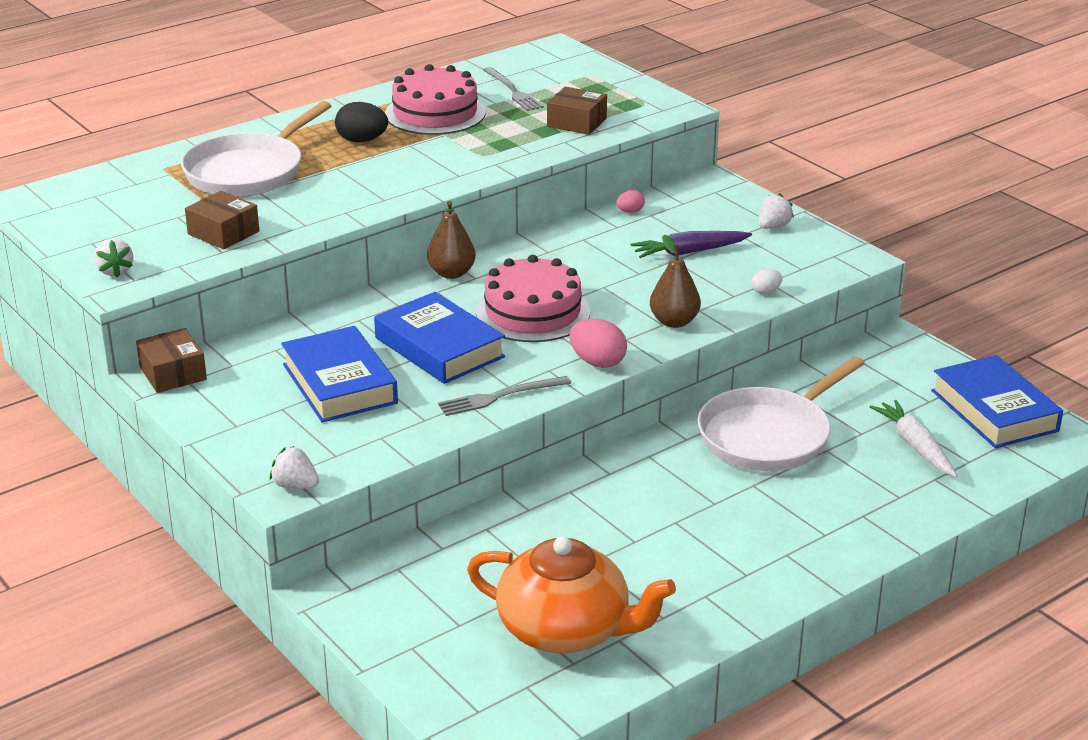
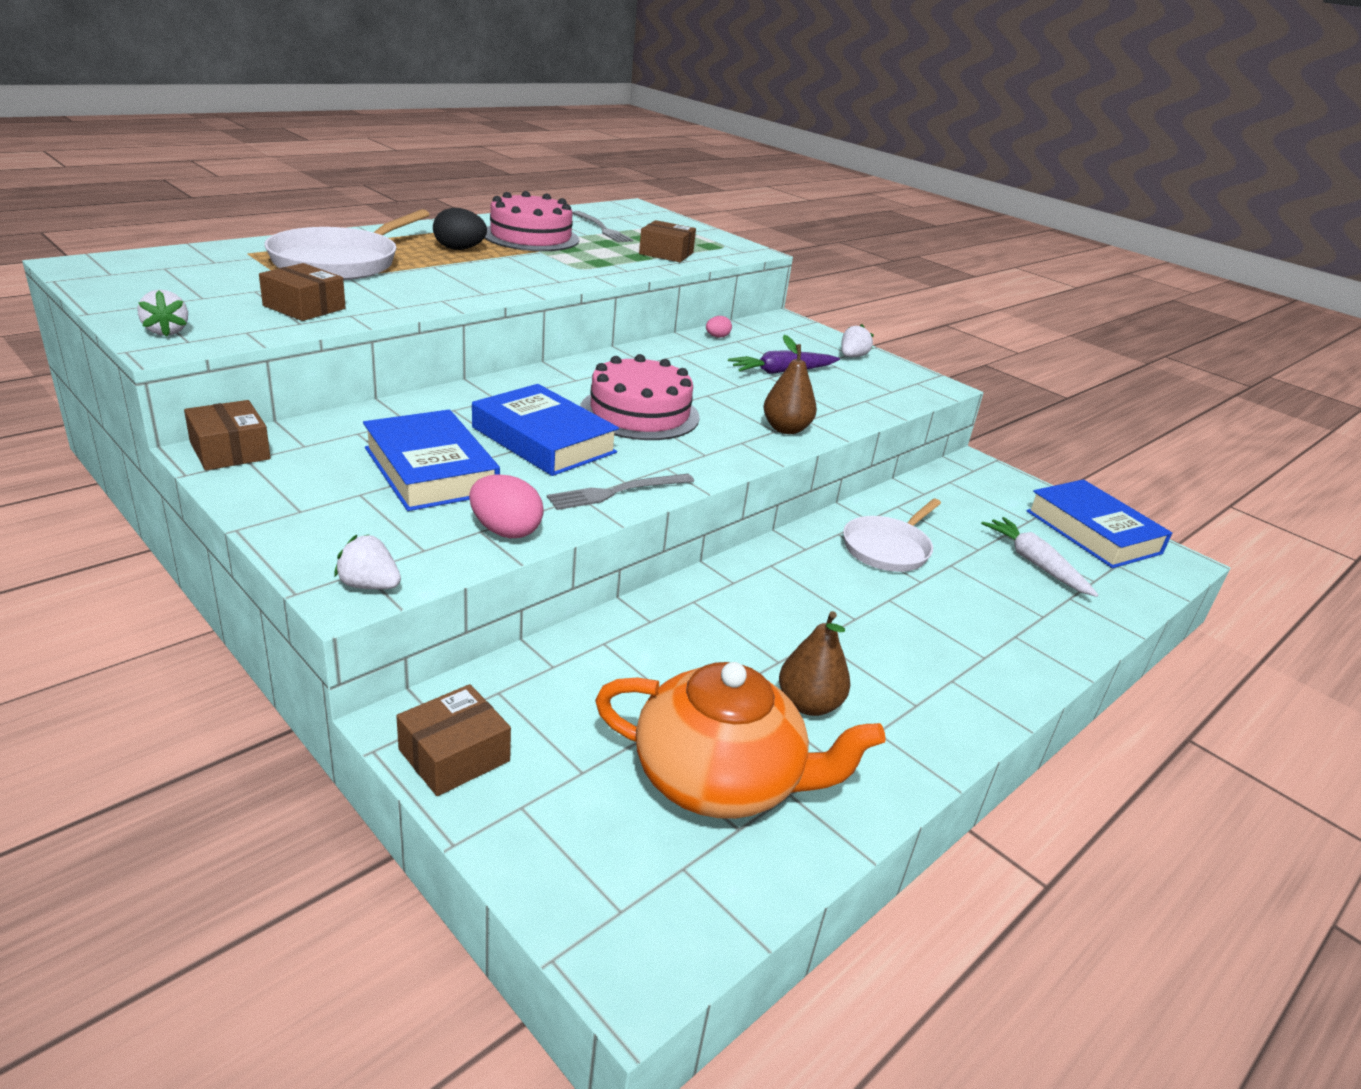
camera: 10 degrees left, 0 degrees up
(363, 613) = (454, 755): none -> brown box
(451, 273) = (551, 374): brown pear -> brown pear (808, 704)
(597, 362) = (717, 462): pink egg -> pink egg (505, 531)
(766, 292) = (866, 408): white egg -> none
(769, 435) = (888, 548): white pan -> white pan, size x0.65

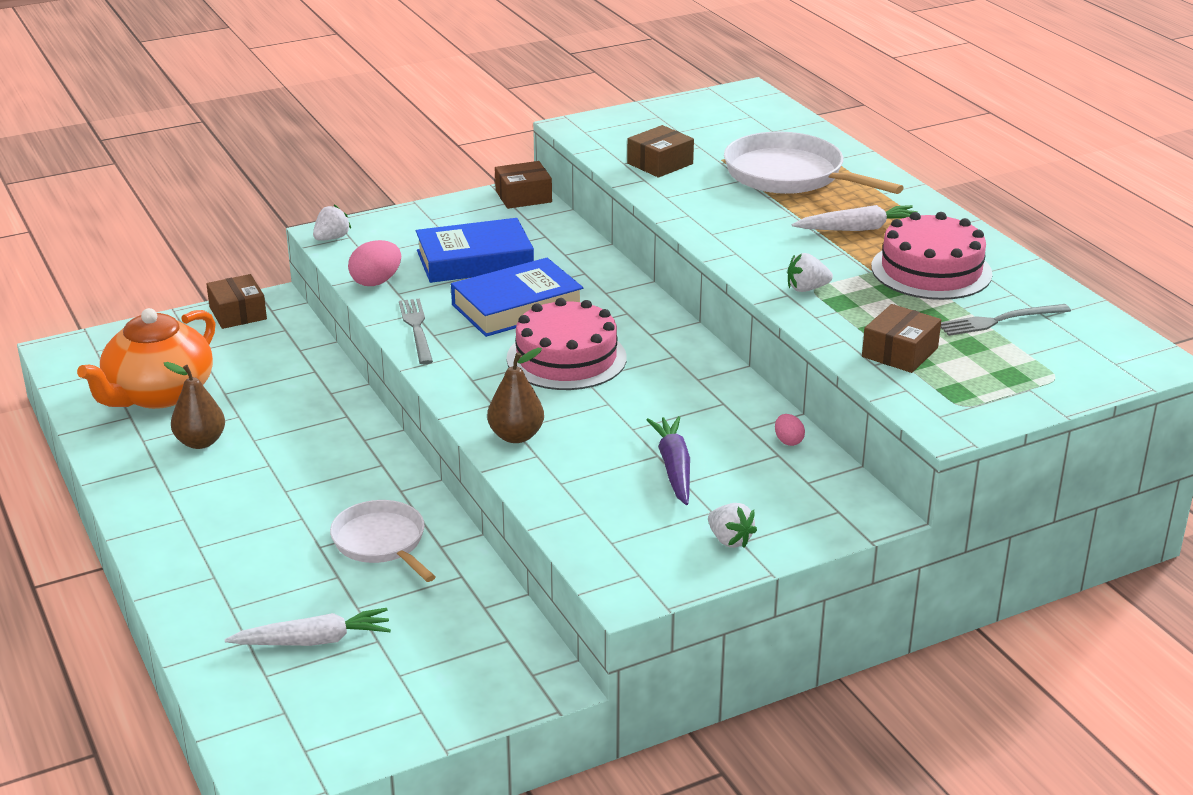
camera: 110 degrees right, 0 degrees up
(166, 331) = (602, 125): white strawberry -> white strawberry (806, 289)
(459, 249) = (858, 229): black egg -> white carrot
(1093, 532) = (355, 724): blue book -> none

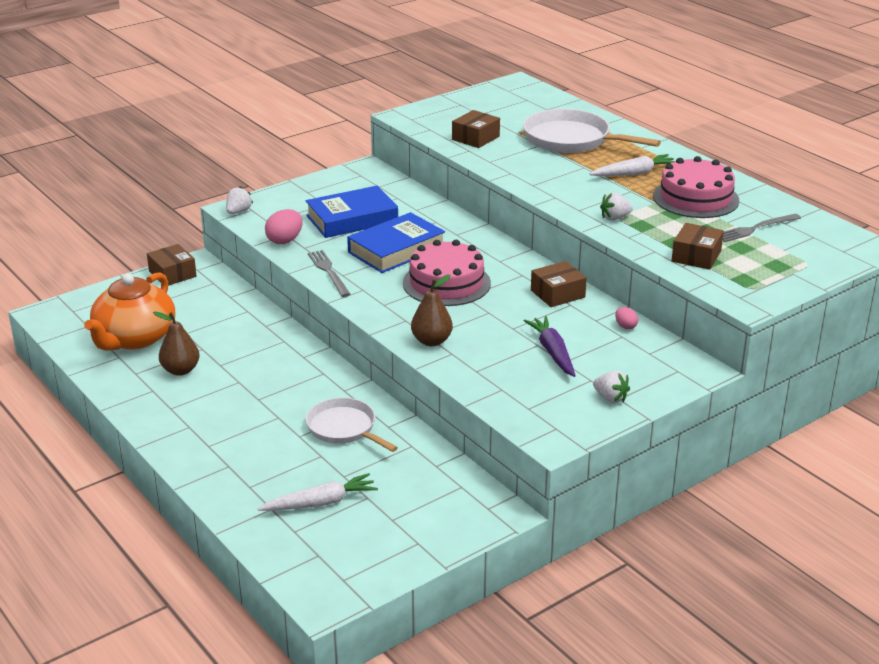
camera: 10 degrees left, 0 degrees up
(523, 196) = (370, 170): brown box -> brown box (557, 294)

